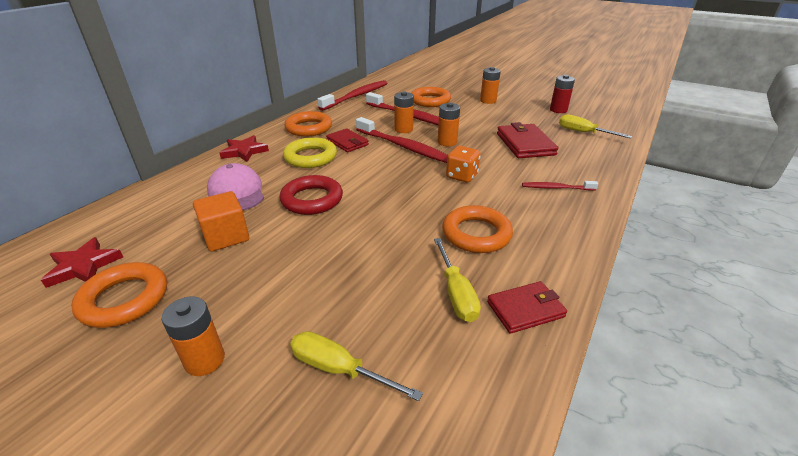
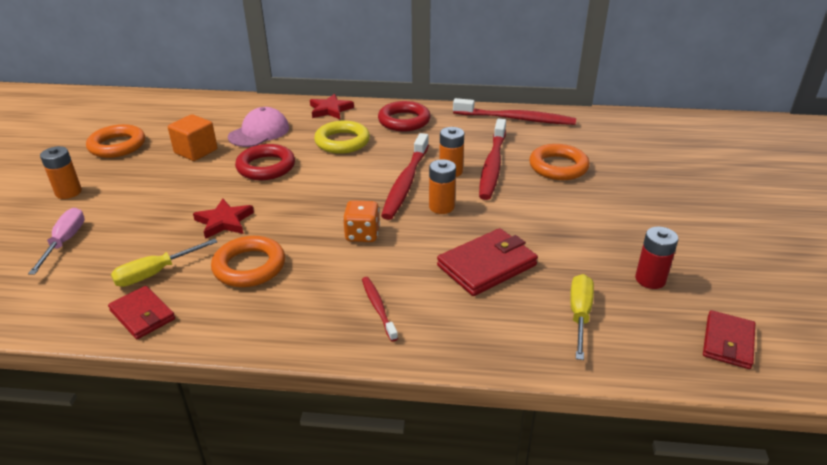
camera: 65 degrees right, 0 degrees up
(83, 266) = (146, 120): red star -> red star (224, 221)
(309, 128) = (404, 121): orange ring -> red ring
(339, 369) = (65, 242): yellow screwdriver -> pink screwdriver
(347, 142) = (388, 150): red wallet -> red wallet (727, 342)
(488, 101) = (612, 210): orange battery -> none

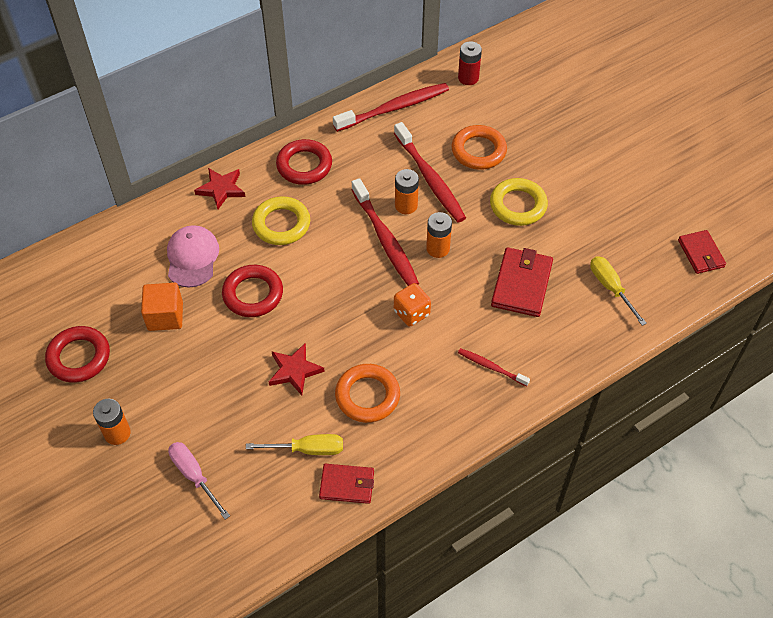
camera: 40 degrees left, 20 degrees up
(117, 146) = (79, 357): orange ring -> red ring
(155, 273) = (307, 449): yellow screwdriver -> yellow screwdriver turned 105 degrees counterclockwise
(552, 213) = (518, 205): none -> yellow ring
(650, 279) = (625, 230): red battery -> red battery (468, 78)

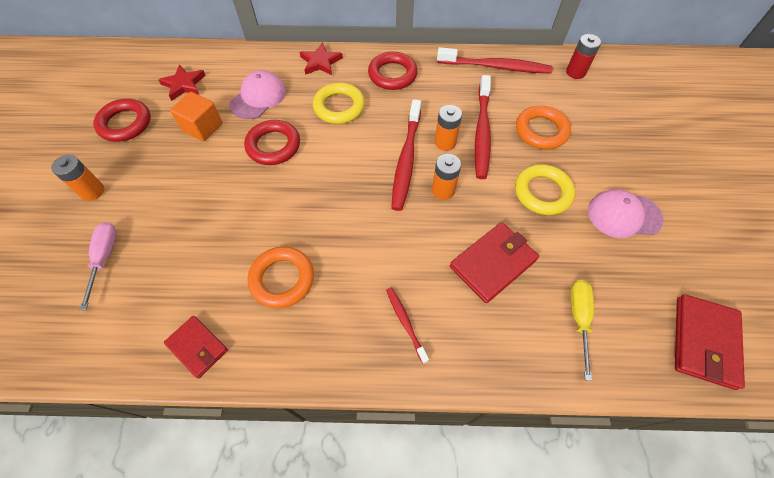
camera: 35 degrees right, 5 degrees up
(294, 371) = (248, 222): red star -> red star (184, 84)
(307, 449) = (198, 293): yellow screwdriver -> none
(411, 313) = (377, 231): orange dice -> none
(590, 189) = (624, 215): none -> pink cap
(700, 254) = (704, 342): red wallet -> red wallet, size x1.53

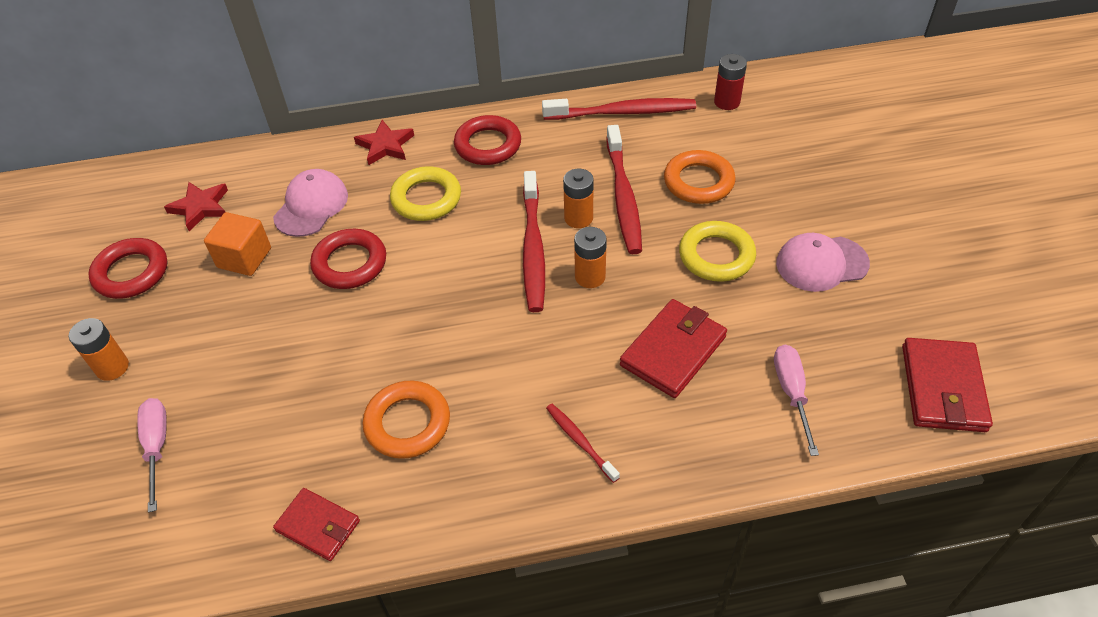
camera: 10 degrees left, 10 degrees down
(579, 319) = (791, 393): yellow screwdriver -> pink screwdriver

